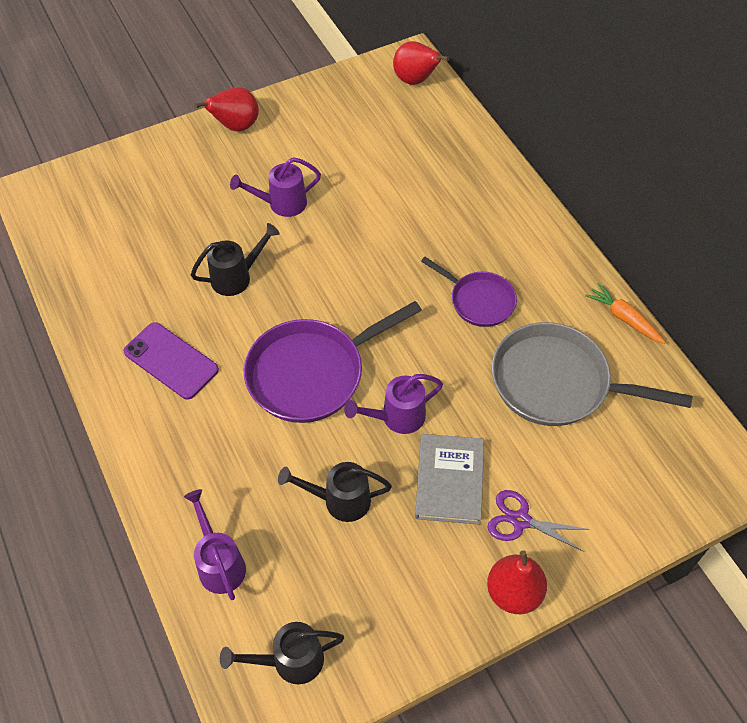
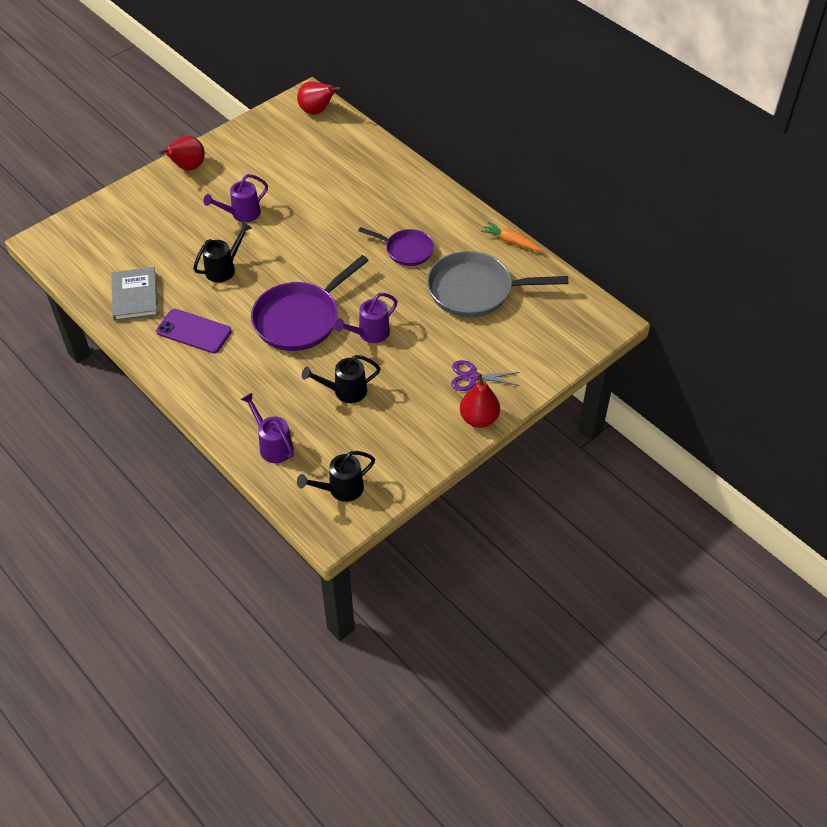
camera: 15 degrees left, 5 degrees down
(449, 480) = (417, 364): grey book -> grey book (135, 296)

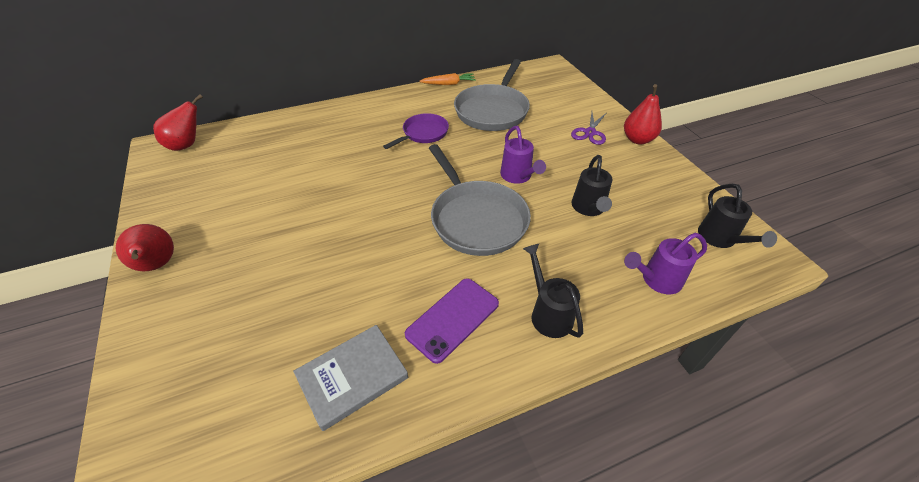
camera: 70 degrees left, 5 degrees down
(135, 296) = (352, 377): grey book -> grey book turned 45 degrees counterclockwise
(224, 268) = (362, 266): black watering can -> black watering can (548, 313)
(241, 214) = (285, 232): purple watering can -> none
(300, 319) = (476, 219): purple pan -> grey pan
(511, 241) = (449, 84): orange carrot -> orange carrot turned 150 degrees counterclockwise

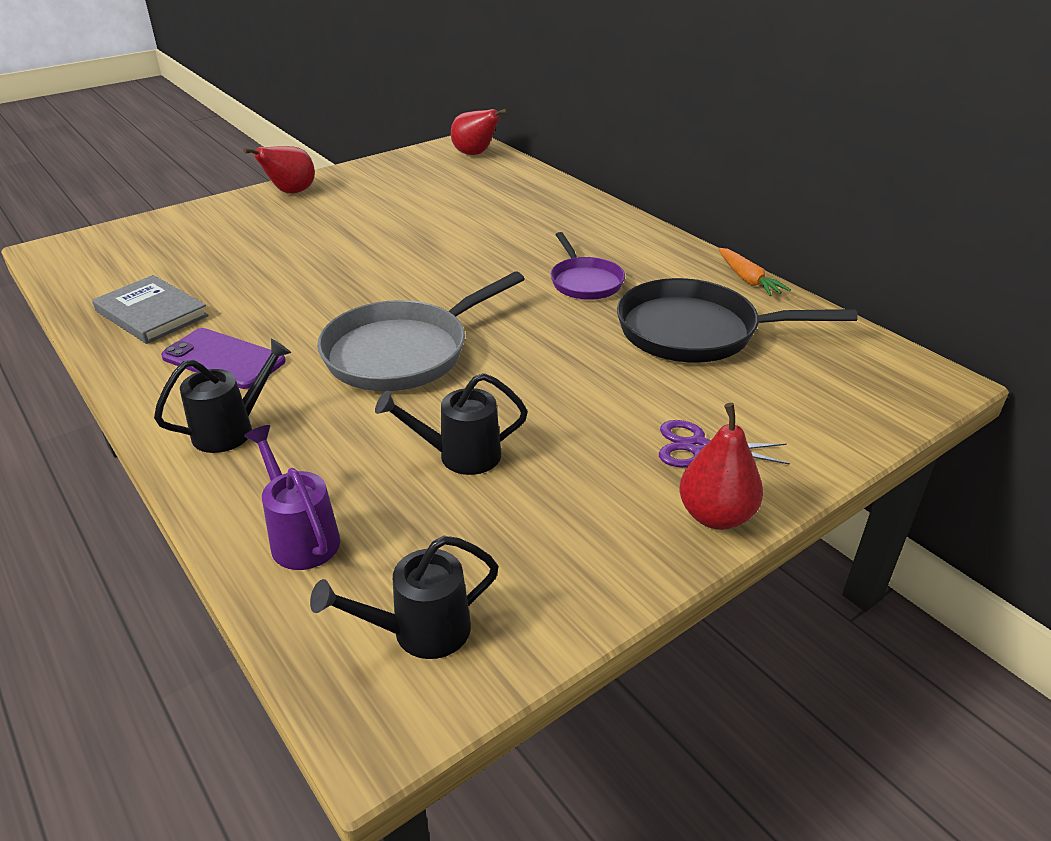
camera: 75 degrees right, 10 degrees down
(423, 133) = (585, 282): purple pan -> purple pan turned 45 degrees clockwise
(492, 110) = (695, 331): grey pan -> black pan
(518, 176) = (516, 377): purple watering can -> none

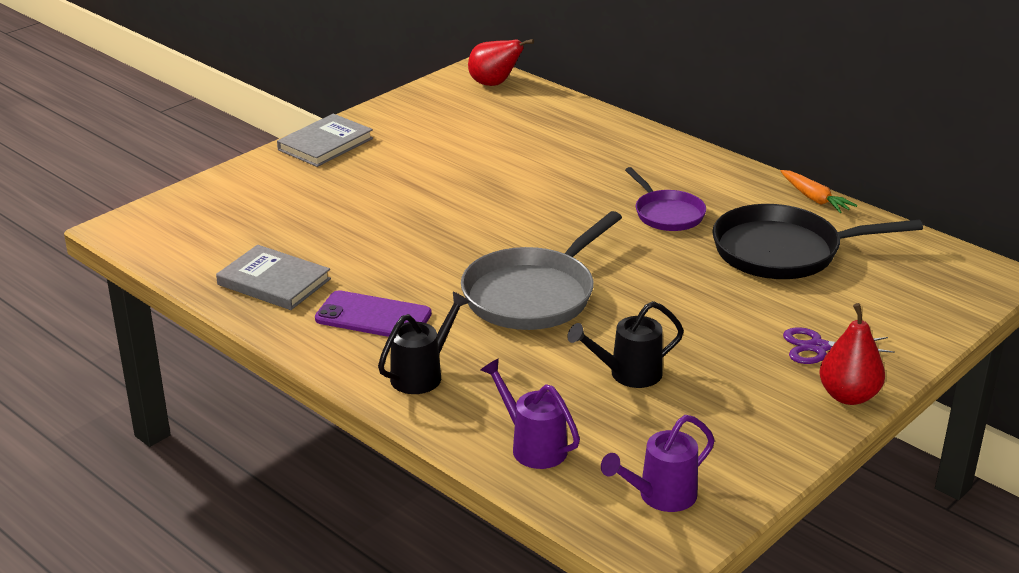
camera: 10 degrees left, 5 degrees down
(291, 192) = (325, 144): red pear -> grey book
(420, 632) = (660, 496): black watering can -> purple watering can

